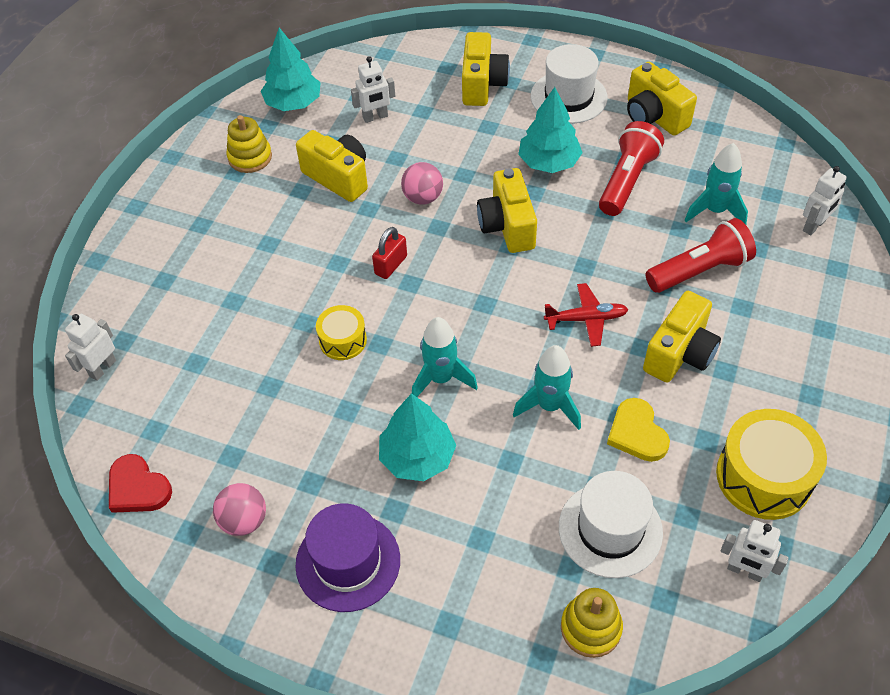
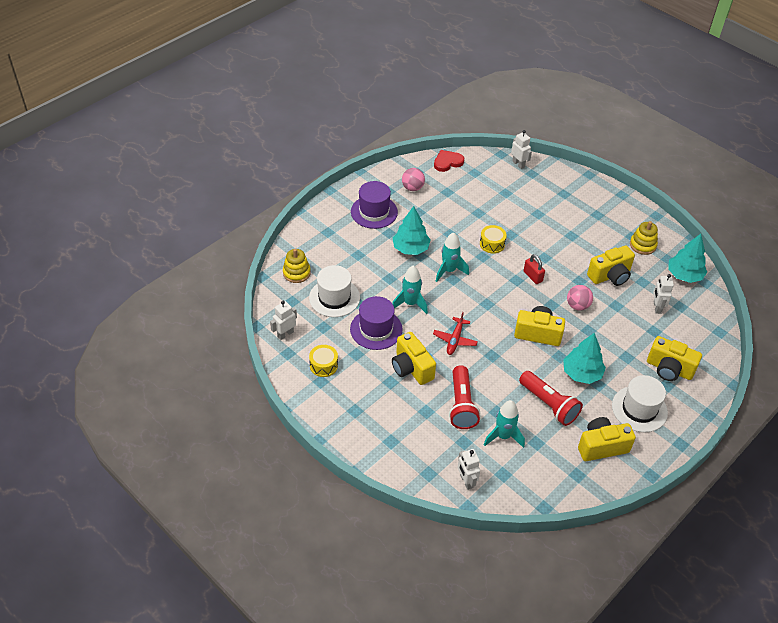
camera: 110 degrees right, 5 degrees down
(637, 433) = (376, 329): yellow heart -> purple hat
(764, 476) = (323, 365): yellow drum -> yellow drum, size x0.56

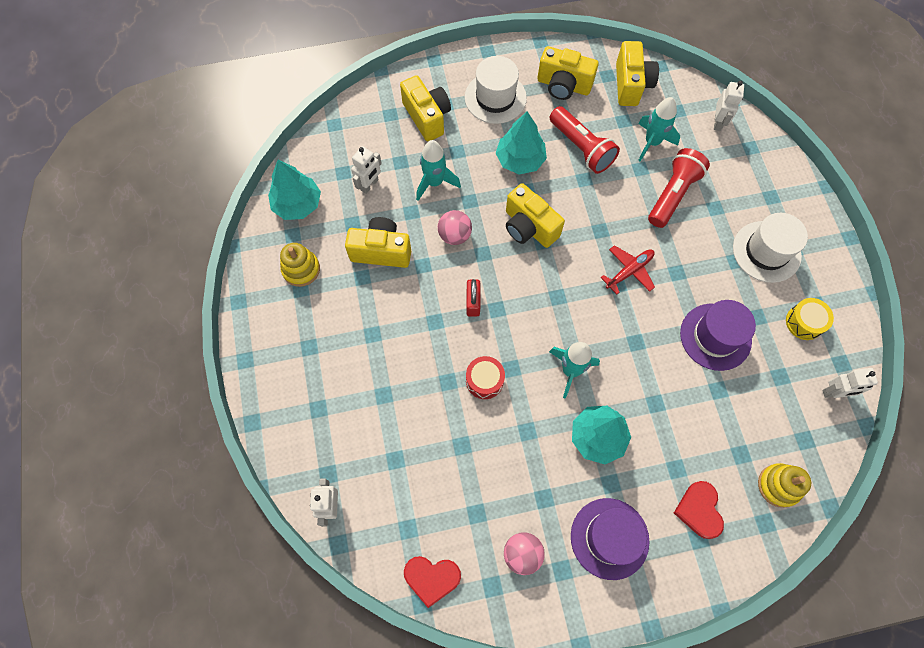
camera: 145 degrees left, 20 degrees up
(334, 243) = (699, 510): none -> red heart
(334, 298) = (745, 413): white hat -> white hat (766, 251)
(410, 303) = (651, 349): turquoise rocket -> turquoise rocket (434, 183)
(411, 368) = (702, 264): yellow camera -> yellow camera (631, 85)
(492, 244) = (484, 380): yellow drum -> red drum
(549, 404) = (581, 148): red flashlight -> red flashlight turned 150 degrees clockwise

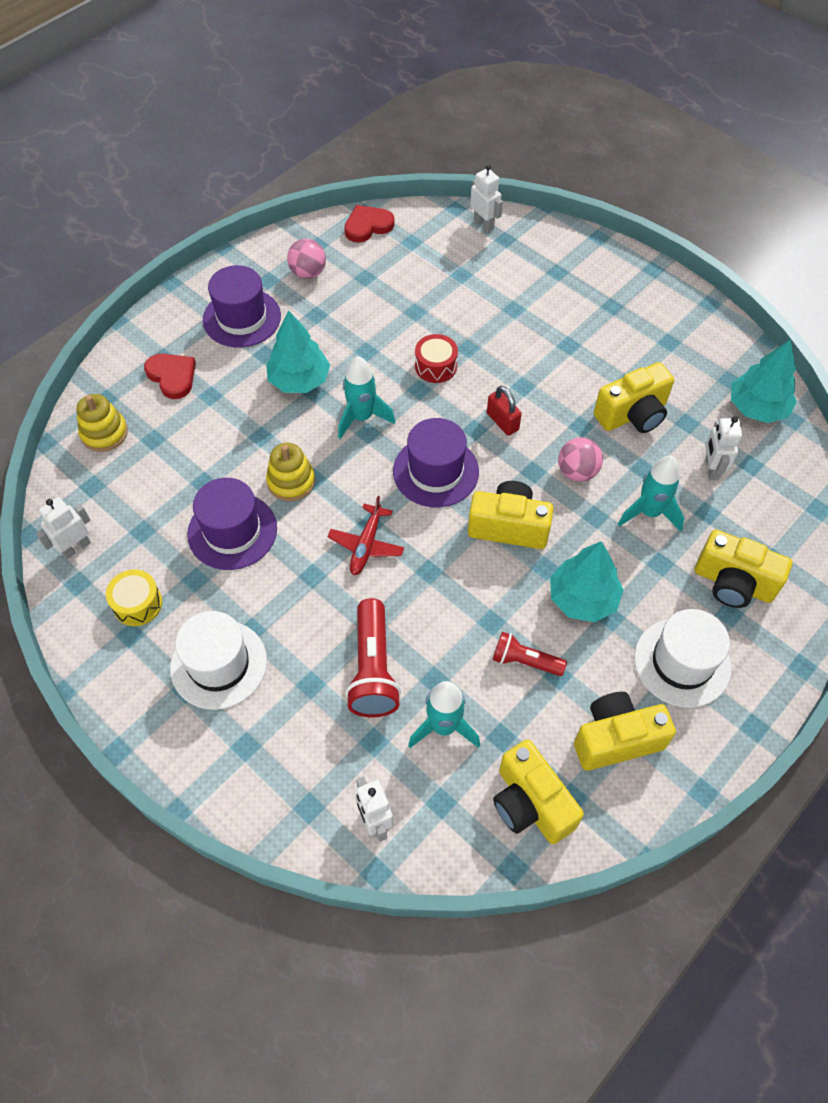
camera: 145 degrees right, 10 degrees down
(301, 269) = (687, 357): yellow stacking toy -> yellow stacking toy (291, 481)
(547, 294) = (435, 471): none -> purple hat
(581, 148) = (525, 661): red flashlight -> red flashlight, size x0.61

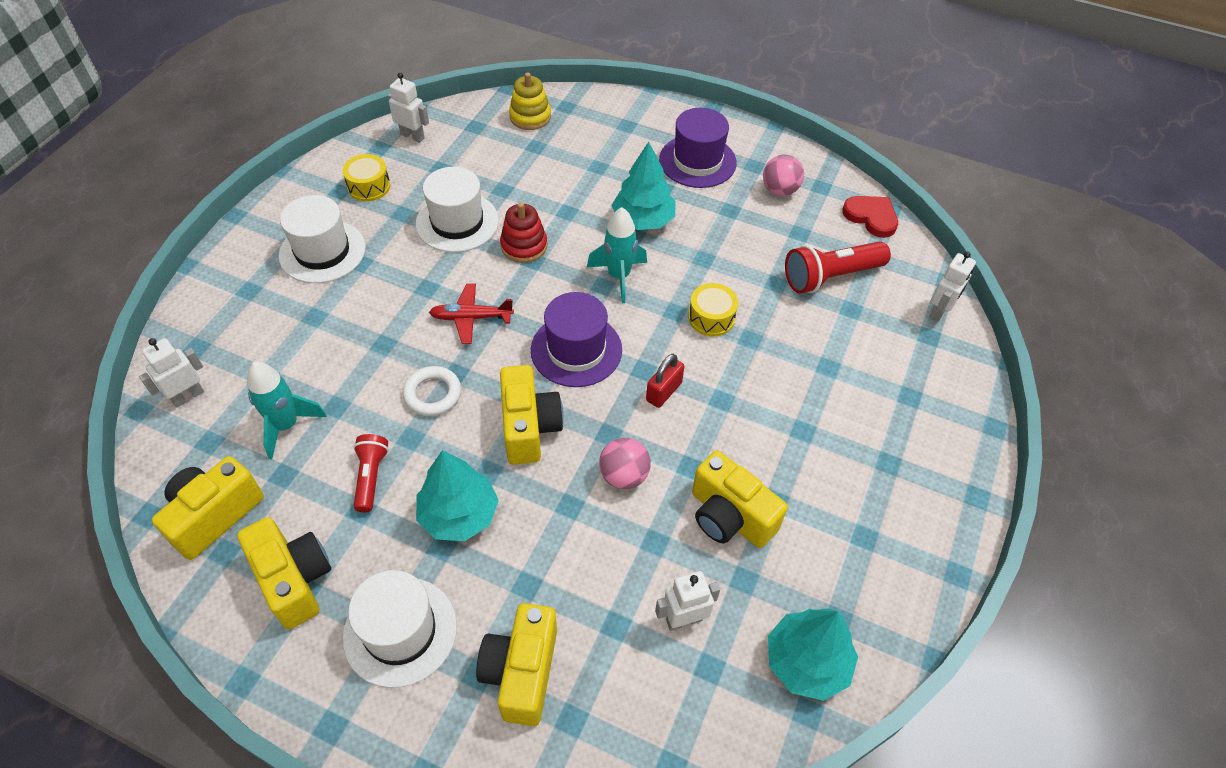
camera: 70 degrees right, 5 degrees down
(172, 376) = (608, 137): red heart -> none
(232, 531) = (457, 222): purple hat -> white hat
(291, 481) = (524, 246): yellow stacking toy -> red stacking toy
(373, 669) = (338, 357): red flashlight -> red flashlight (830, 277)
(436, 366) = (711, 318): red drum -> yellow drum
(447, 594) = (432, 394): none -> white ring
(649, 512) = (593, 560): turquoise rocket -> none

